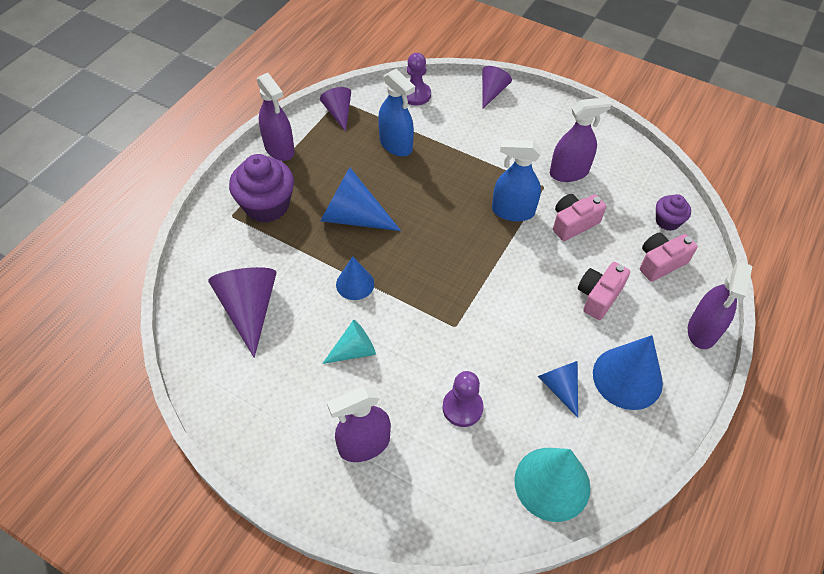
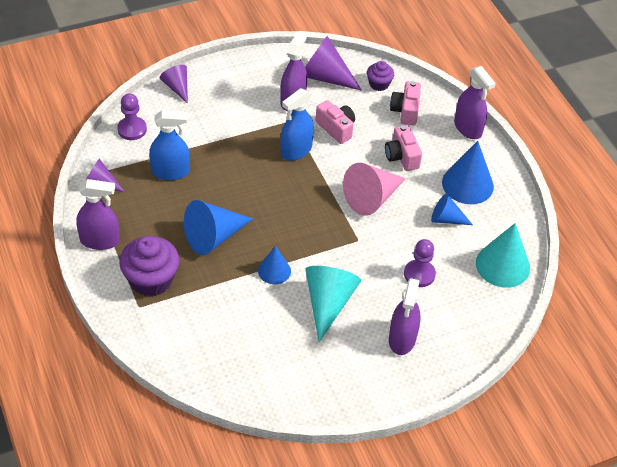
camera: 55 degrees left, 5 degrees down
(249, 309) = (239, 342): purple cone -> purple cone (324, 76)
(354, 350) = (328, 303): turquoise cone -> turquoise cone, size x1.67
(519, 305) = (372, 198): none -> pink cone
(573, 223) = (336, 128): pink camera -> pink camera turned 135 degrees clockwise

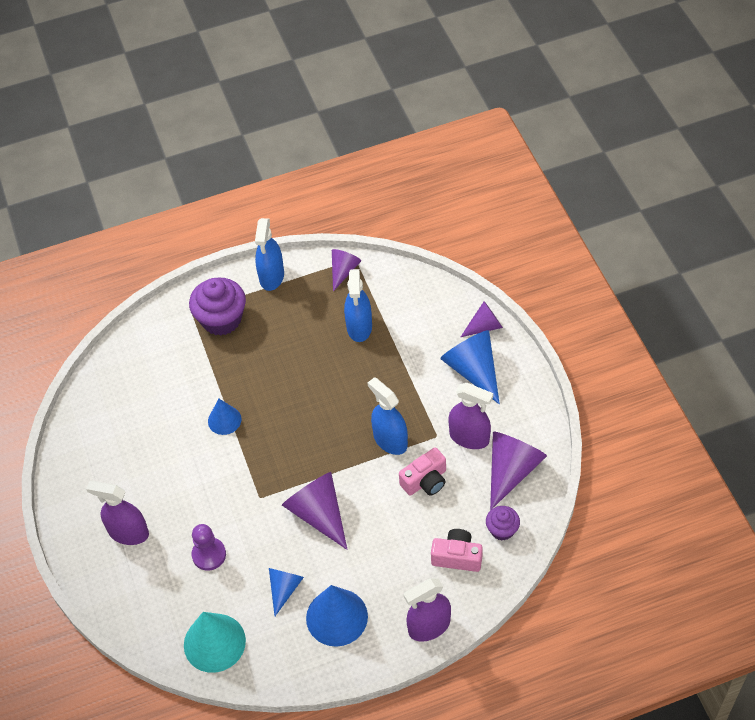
camera: 100 degrees right, 5 degrees up
(100, 240) = (272, 276): purple spray bottle -> blue spray bottle
(132, 129) = (419, 291): purple pawn -> none
(214, 237) = (271, 367): blue cone -> blue cone (473, 370)
(328, 303) = (179, 467): turquoise cone -> none
(372, 198) = (318, 513): pink cone -> purple cone
(402, 156) = (381, 548): pink camera -> none

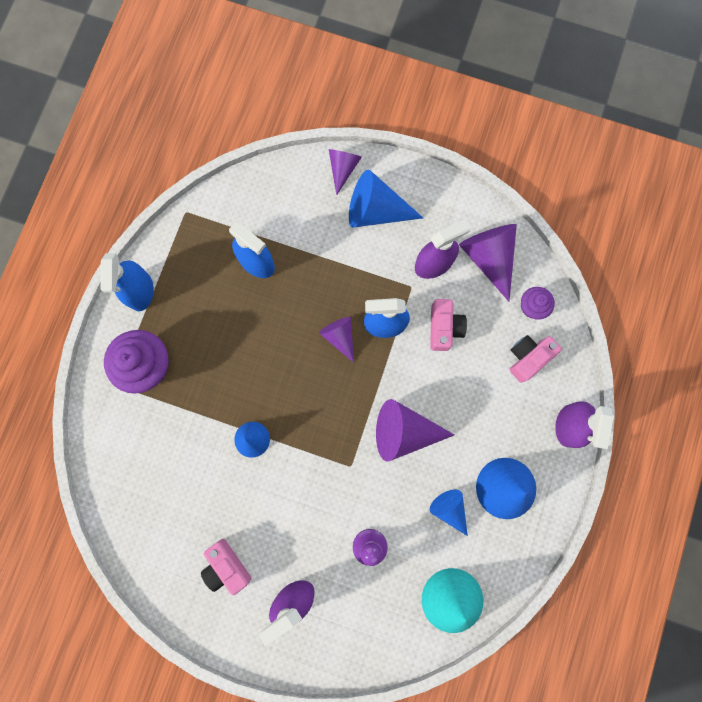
camera: 55 degrees left, 25 degrees up
(117, 473) = (226, 566): none -> pink camera
(272, 276) = (140, 291): blue spray bottle -> blue spray bottle turned 45 degrees clockwise
(343, 271) = (189, 230): purple cone -> purple cone (340, 337)

